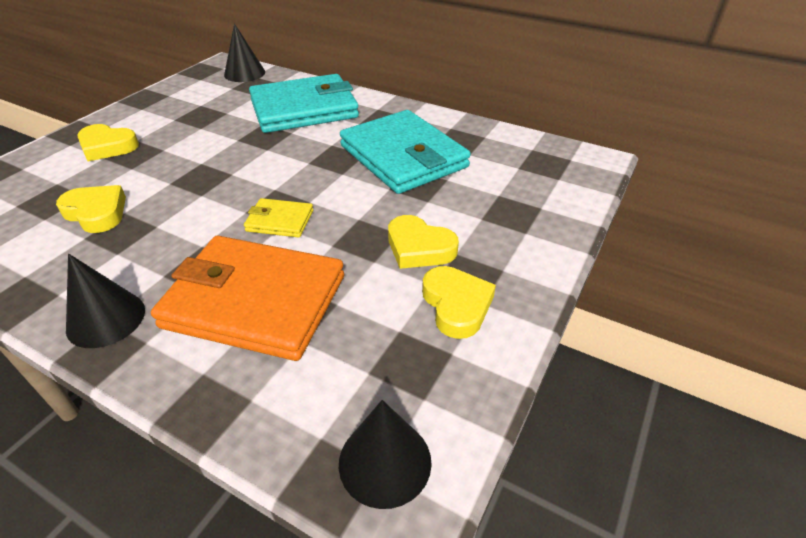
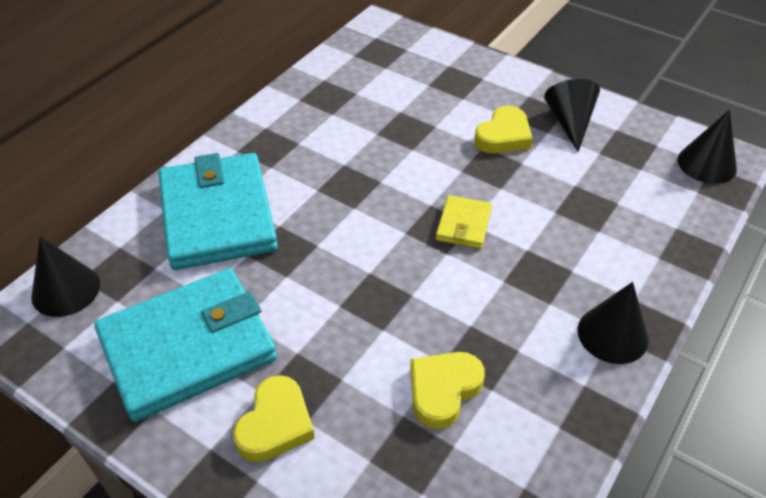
camera: 85 degrees left, 5 degrees up
(255, 301) = (578, 233): orange wallet -> none
(403, 156) = (353, 136): turquoise wallet -> turquoise wallet (188, 347)
(456, 305) = (569, 122): yellow heart -> black cone

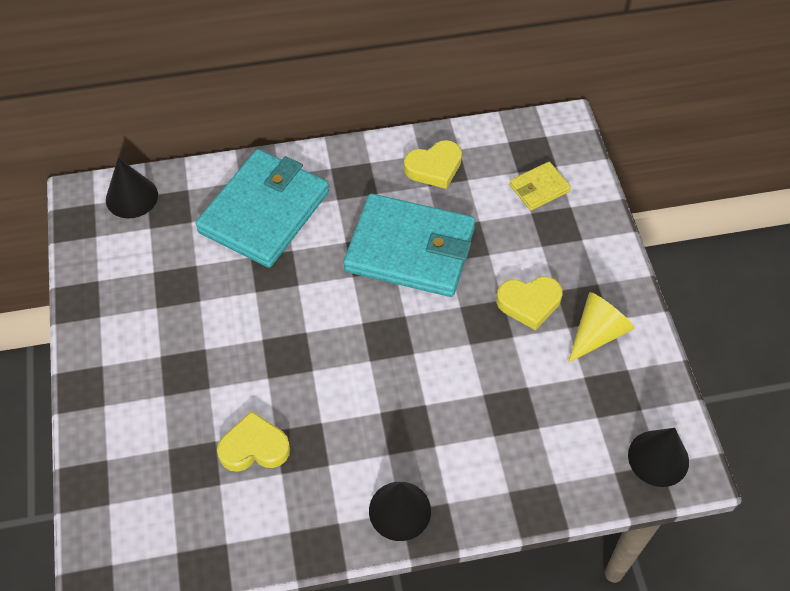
camera: 45 degrees right, 10 degrees up
(188, 347) = (154, 292): turquoise wallet -> turquoise wallet (410, 249)
(275, 424) = (146, 382): yellow heart -> yellow heart (434, 167)
(464, 225) = (407, 350): yellow wallet -> yellow wallet (539, 188)
(569, 122) = (597, 333): black cone -> yellow cone

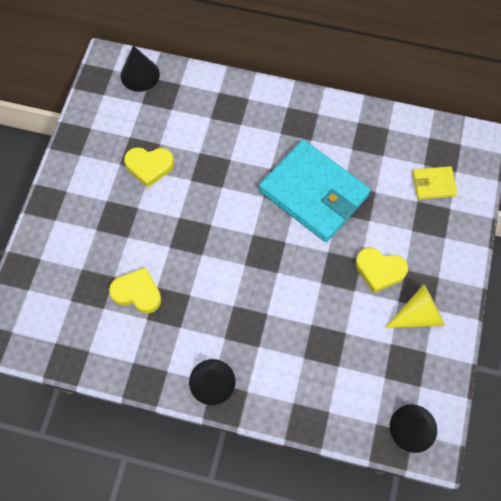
camera: 25 degrees right, 10 degrees up
(264, 212) = (224, 122): turquoise wallet -> none
(434, 167) = (363, 136): yellow heart -> yellow heart (149, 166)

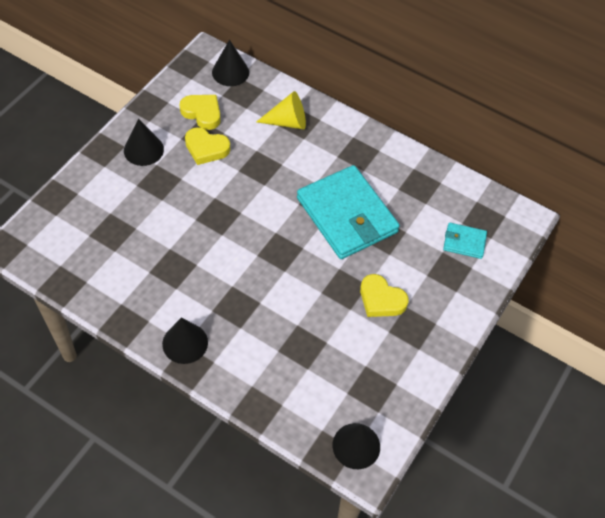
camera: 15 degrees right, 10 degrees down
(87, 189) = (143, 150): none -> black cone
(137, 293) = (150, 248): yellow heart -> yellow heart (202, 113)
(418, 315) = (402, 349): yellow cone -> yellow cone (287, 122)
(433, 184) = (464, 242): yellow wallet -> turquoise wallet

